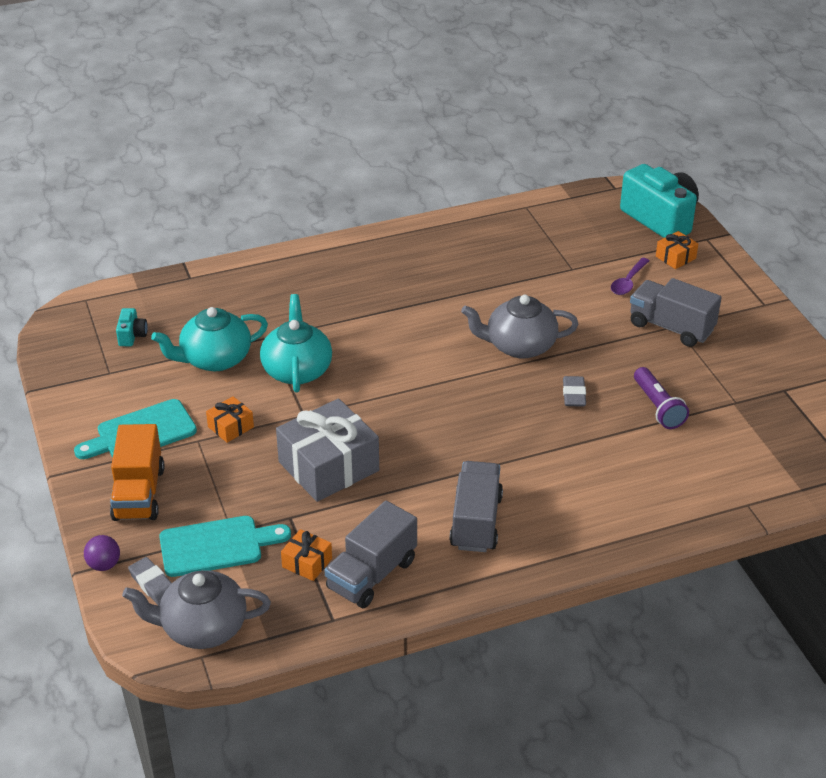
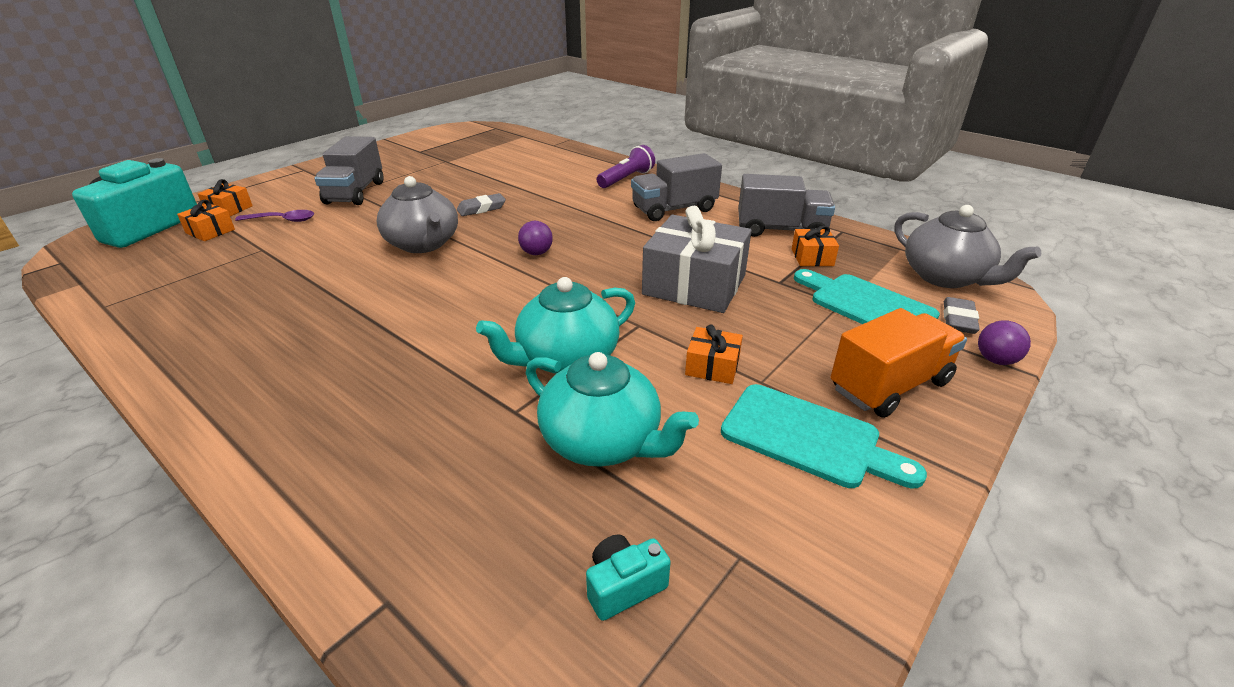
camera: 120 degrees left, 5 degrees down
(453, 401) = (536, 253): none -> purple ball
(628, 247) = (210, 231): none -> orange gift
(658, 407) = (473, 180): purple flashlight -> purple flashlight (626, 179)

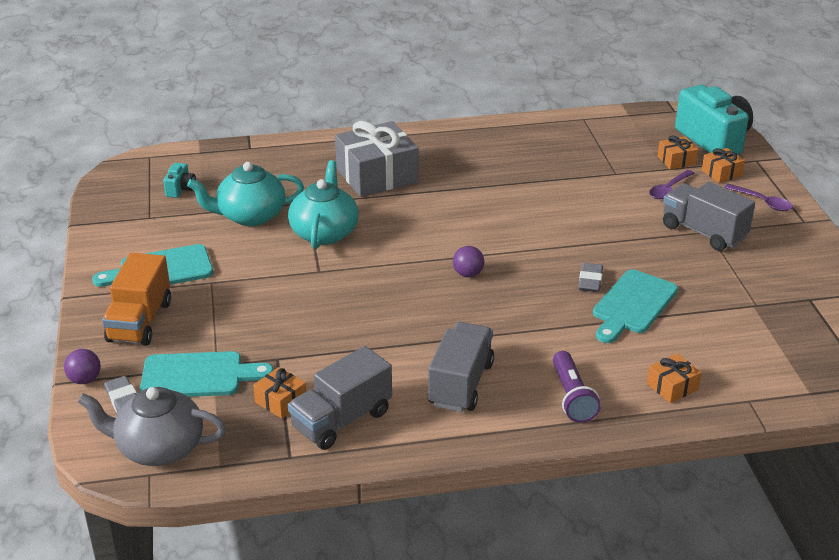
camera: 130 degrees right, 0 degrees up
(279, 186) = (762, 202): none -> purple spoon
(423, 244) = (546, 233): grey teapot -> none
(495, 189) = (632, 305): none -> turquoise cutting board
(694, 285) = (329, 318): grey gift -> grey gift (377, 175)
(712, 366) = (246, 274): orange gift -> orange gift (672, 387)

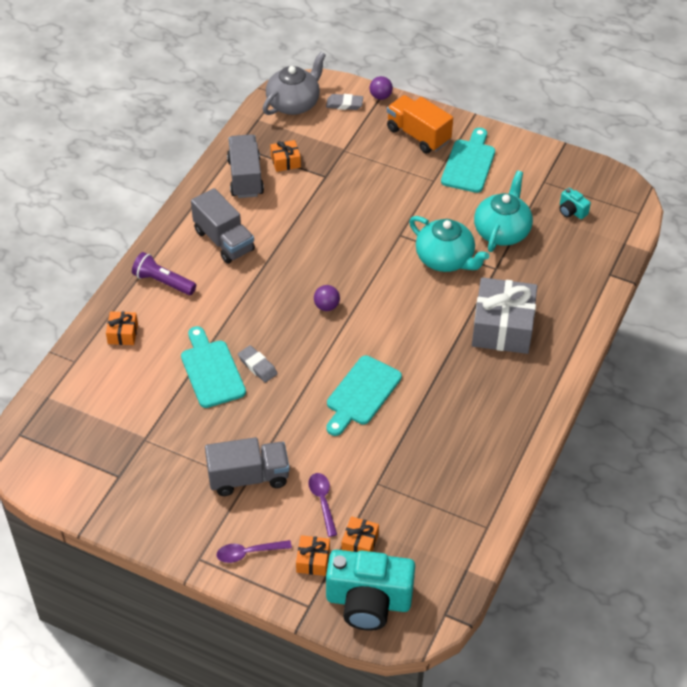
camera: 125 degrees right, 15 degrees up
(198, 376) = (341, 139): turquoise cutting board -> turquoise cutting board (361, 394)

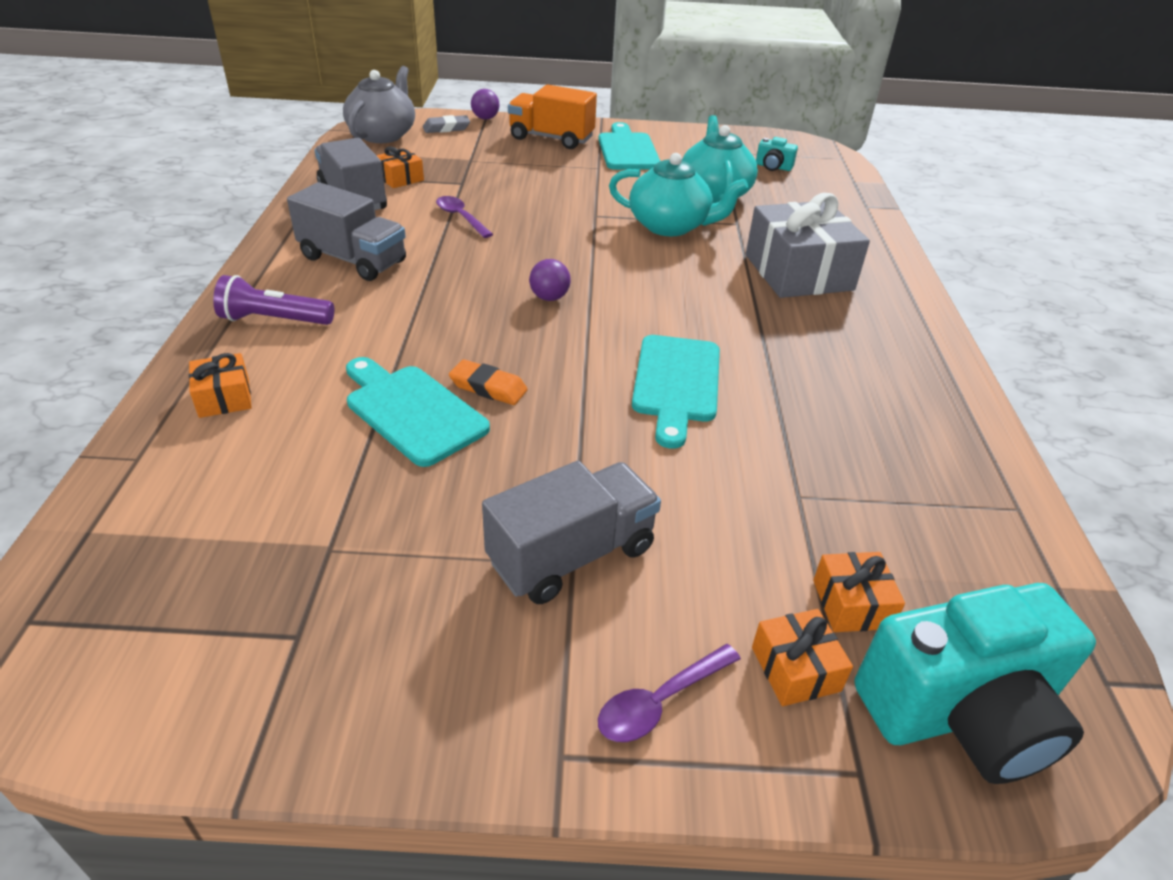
camera: 25 degrees left, 10 degrees down
(257, 366) = (488, 387): grey eraser -> orange eraser
(322, 501) = (732, 554): purple spoon -> purple spoon (460, 217)

